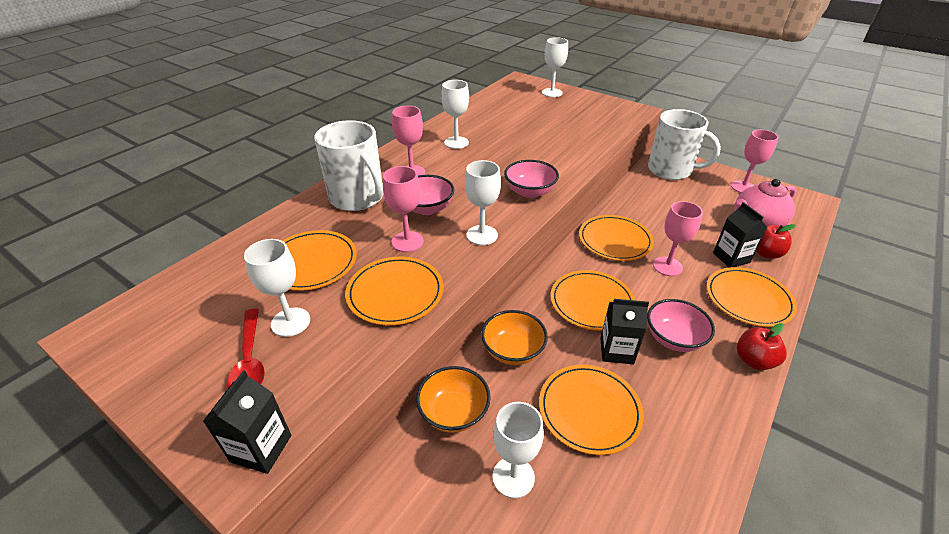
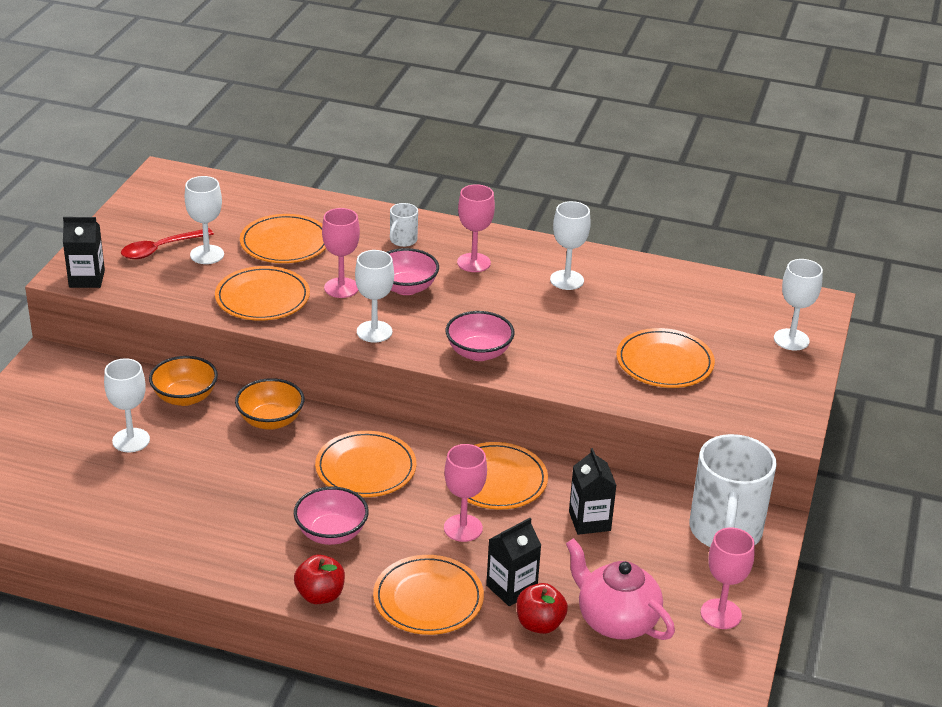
camera: 70 degrees right, 5 degrees down
(358, 198) = (403, 240): white mug -> white mug, size x0.44
(589, 410) = (212, 477): orange plate -> orange plate (664, 362)
(616, 351) = (297, 491): black carton -> black carton (589, 521)

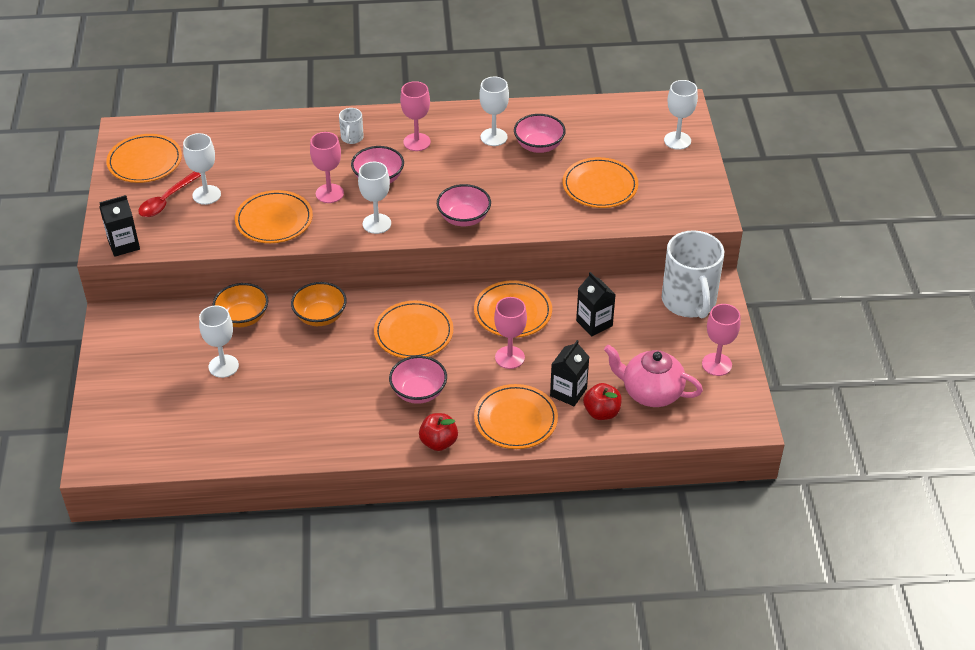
camera: 20 degrees left, 10 degrees up
(285, 243) = (262, 166): orange plate -> orange plate (145, 161)
(615, 302) = (539, 146): none -> pink bowl

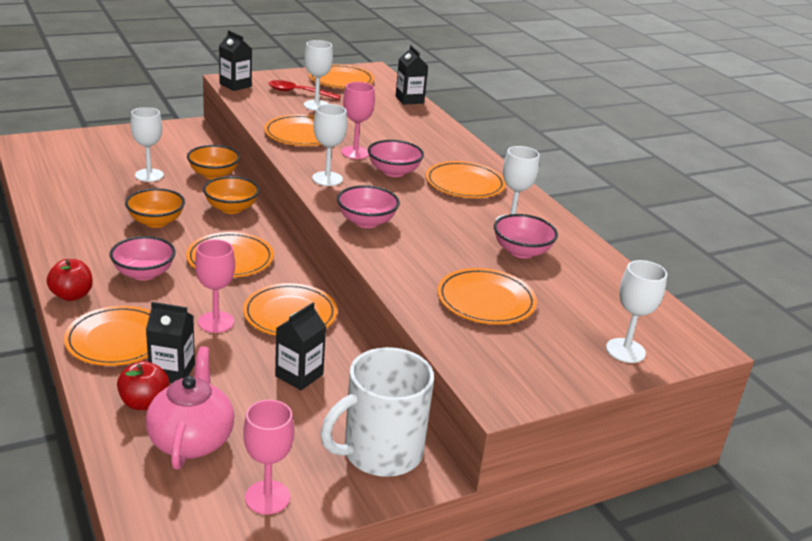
camera: 65 degrees right, 15 degrees down
(219, 125) = (409, 99): none -> black carton
(326, 373) = (156, 222): none -> orange bowl
(352, 138) = (442, 153): white mug -> none
(417, 142) = (465, 184): pink goblet -> orange plate

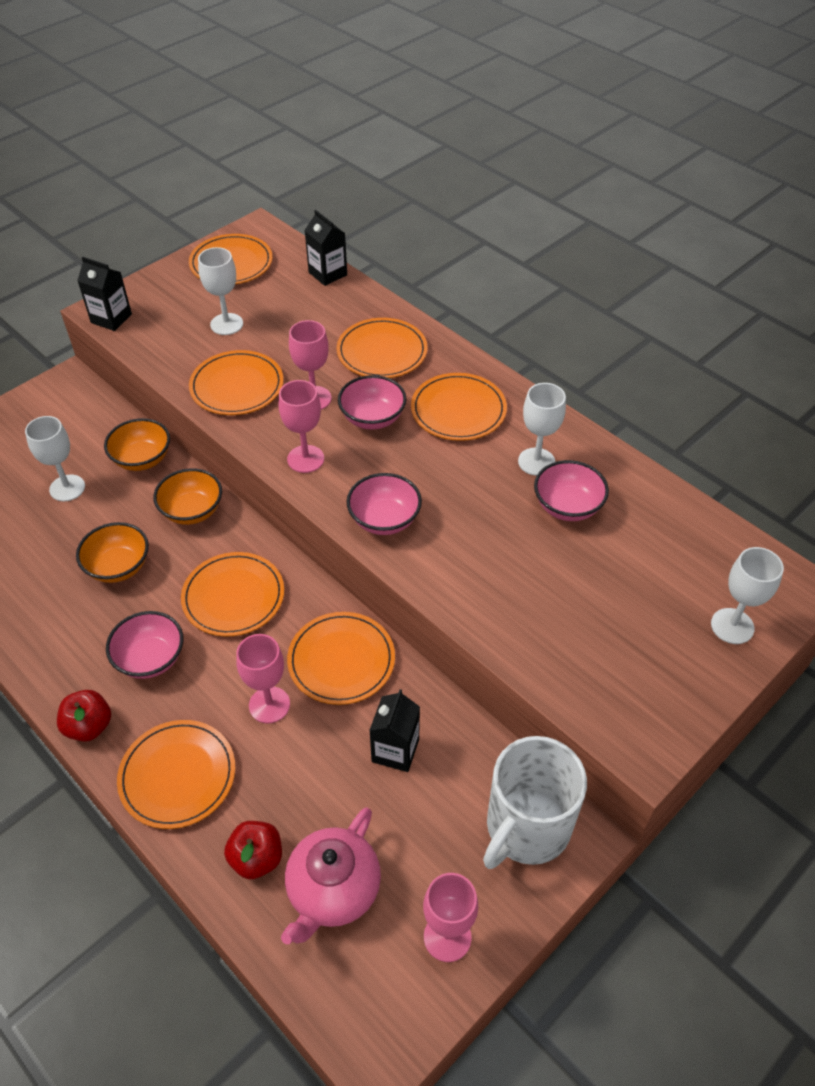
camera: 15 degrees left, 20 degrees up
(172, 371) = (262, 800): black carton -> none
(191, 440) = (333, 891): pink teapot -> pink teapot turned 135 degrees counterclockwise
(298, 93) = (193, 306): red spoon -> none
(327, 179) = (305, 459): white goblet -> pink goblet
(486, 300) = (566, 603): orange plate -> orange plate (382, 352)

